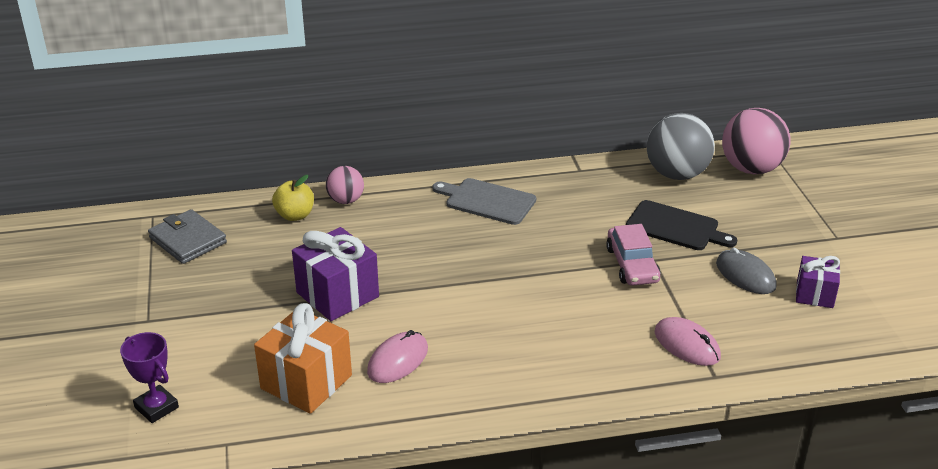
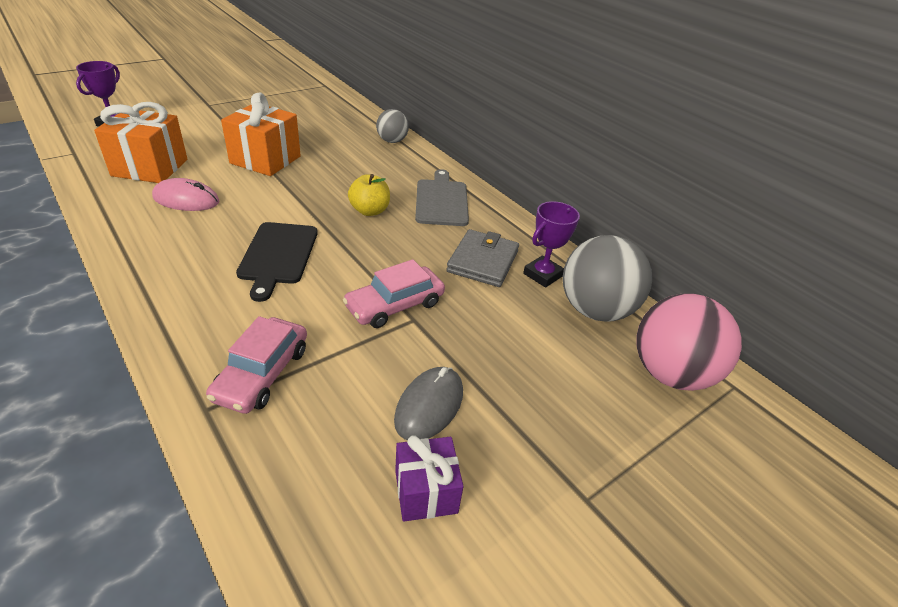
camera: 60 degrees right, 5 degrees up
(188, 240) = (304, 99): grey wallet -> grey wallet (483, 261)
(295, 215) = (358, 127): yellow apple -> yellow apple (369, 211)
(337, 294) = (265, 160): purple gift -> orange gift
(346, 200) = (392, 141): pink ball -> grey ball
(624, 183) = (542, 275): none -> purple trophy
(676, 227) = (489, 326): black cutting board -> black cutting board (278, 255)
(687, 344) = (262, 373): pink mouse -> pink car

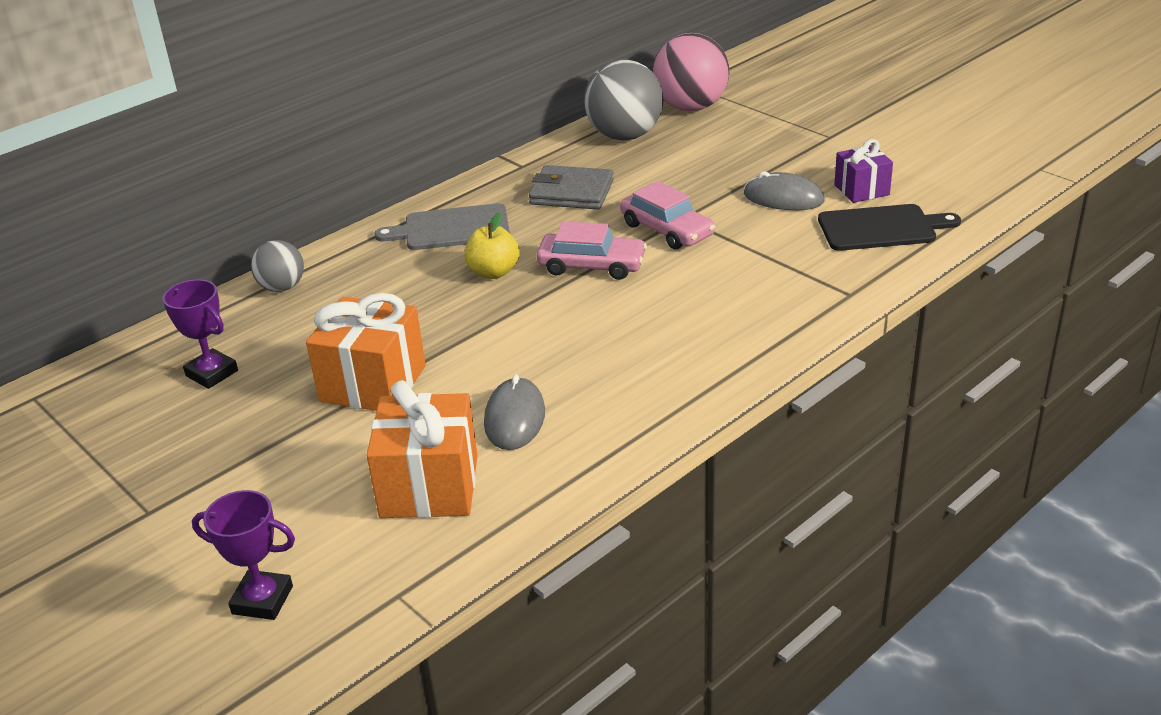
camera: 90 degrees left, 5 degrees down
(186, 199) = (514, 418): pink mouse -> grey mouse
(262, 373) = (795, 278): pink car -> pink car (591, 265)
(278, 255) = (615, 313): black cutting board -> black cutting board (881, 228)
(542, 275) = (581, 161): purple trophy -> purple trophy (212, 373)

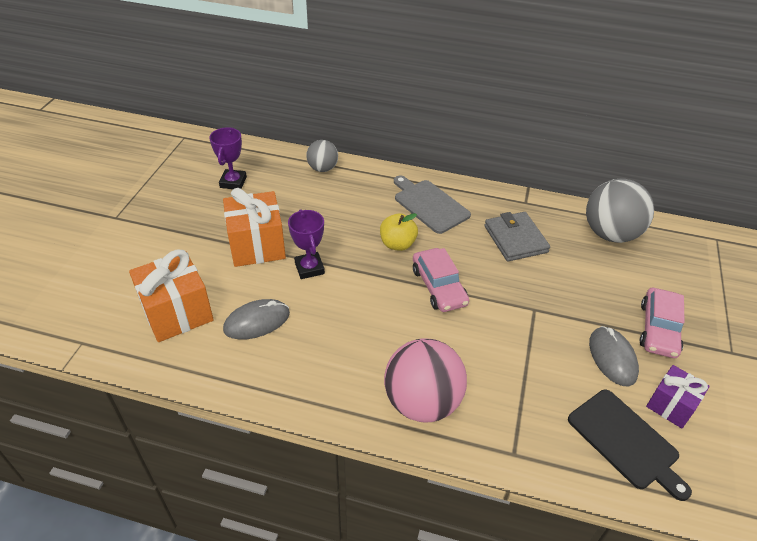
camera: 55 degrees right, 10 degrees up
(262, 600) = (63, 291): purple trophy -> purple trophy (309, 268)
(667, 230) = (512, 307): pink car -> pink car (658, 329)
(691, 107) = (685, 251): pink ball -> pink ball (422, 402)

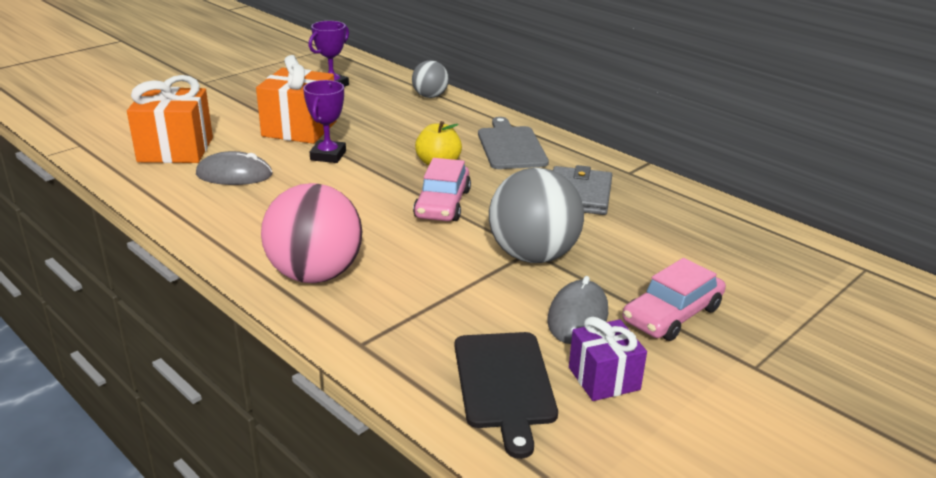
camera: 30 degrees right, 15 degrees down
(610, 234) = (709, 223): grey ball -> grey ball (533, 255)

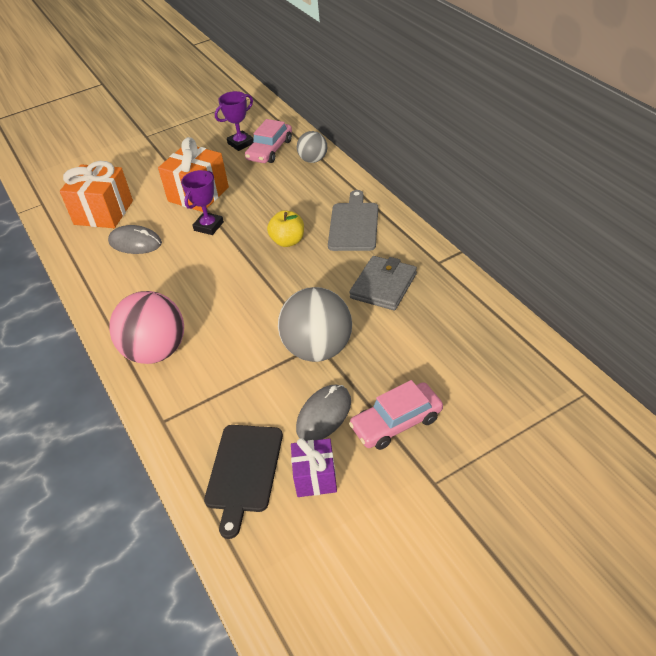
camera: 20 degrees right, 15 degrees up
(442, 204) = (273, 286): pink car -> pink car (270, 150)

